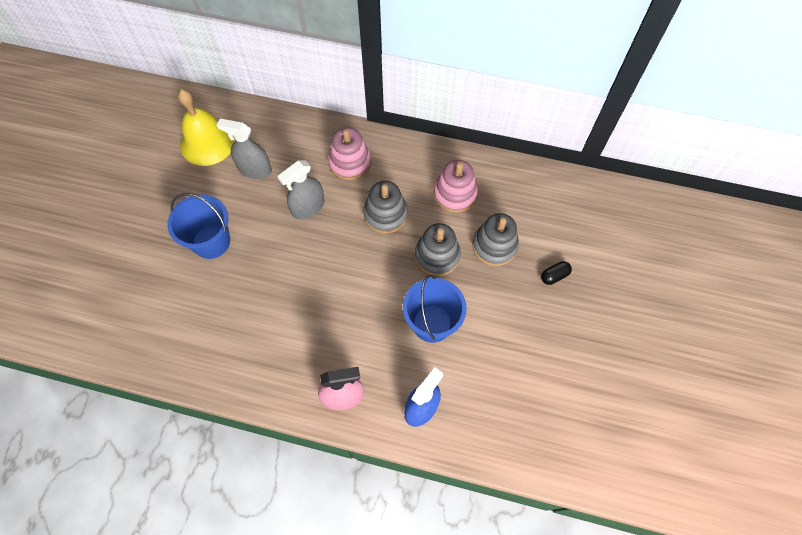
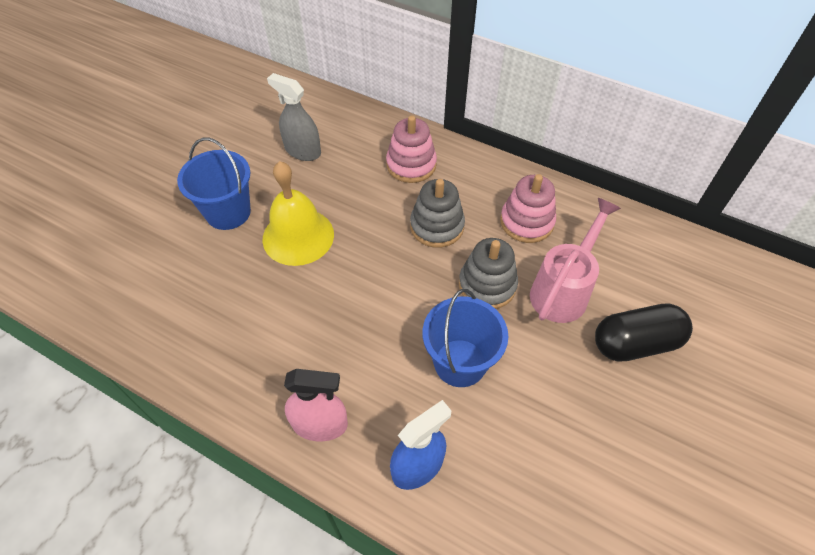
camera: 15 degrees right, 10 degrees down
(207, 142) = (262, 116): yellow bell -> yellow bell (298, 236)
(308, 207) = (348, 200): grey spray bottle -> none
(494, 246) = (563, 290): grey stacking toy -> pink watering can
(554, 276) = (635, 343): black capsule -> black capsule, size x2.16

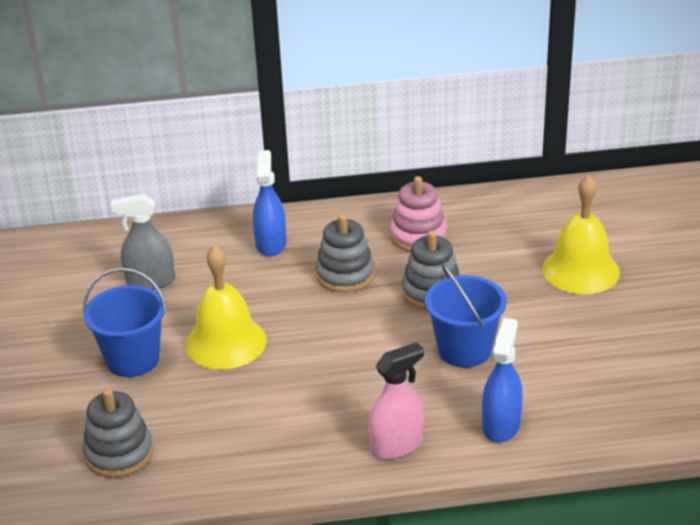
camera: 35 degrees left, 20 degrees down
(142, 290) = (119, 453): none -> grey stacking toy
(411, 165) = (271, 244): pink stacking toy -> blue spray bottle
(563, 290) = (494, 265): pink watering can -> none
(635, 343) = (580, 270): black capsule -> yellow bell

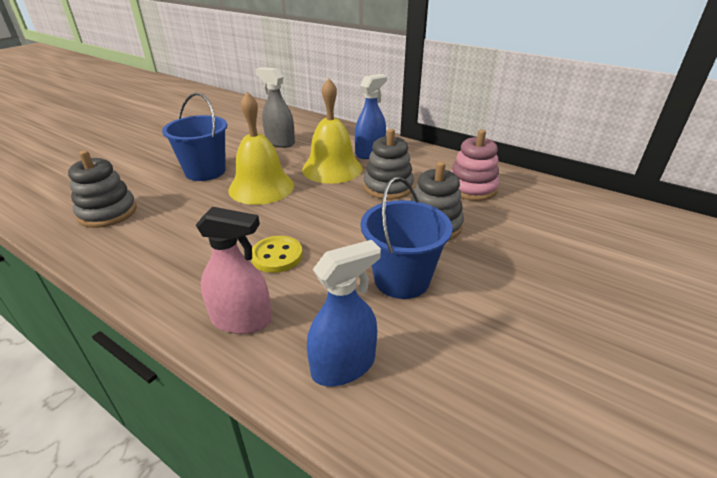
camera: 40 degrees right, 0 degrees up
(347, 390) = (277, 256): none -> yellow button
(580, 270) = (591, 275): yellow bell -> yellow bell (332, 168)

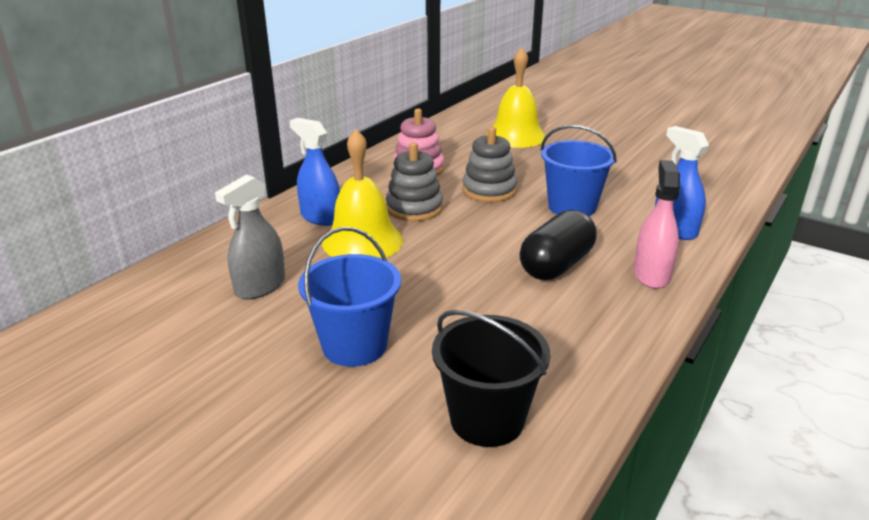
camera: 90 degrees left, 5 degrees down
(107, 212) = (487, 419): grey stacking toy -> black bucket
(261, 187) = (410, 289): yellow bell -> yellow bell (516, 136)
(277, 256) = (556, 265): yellow button -> black capsule

